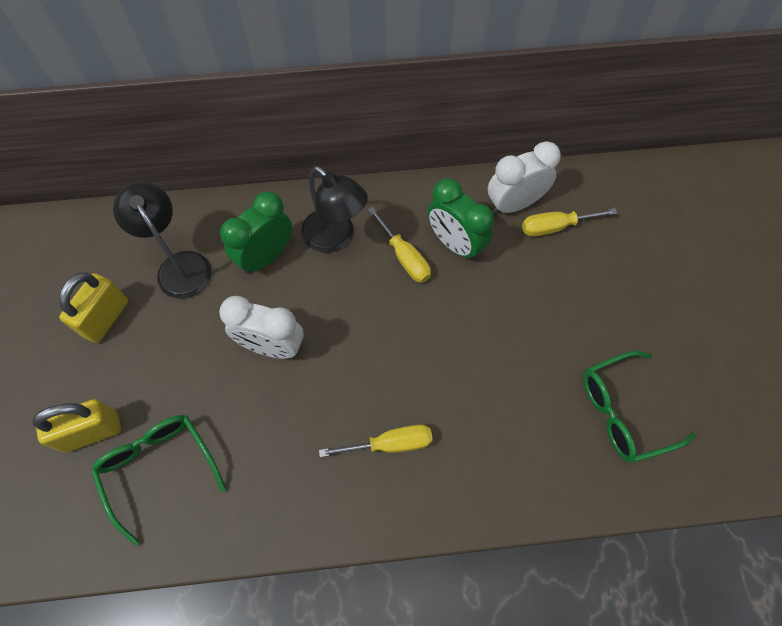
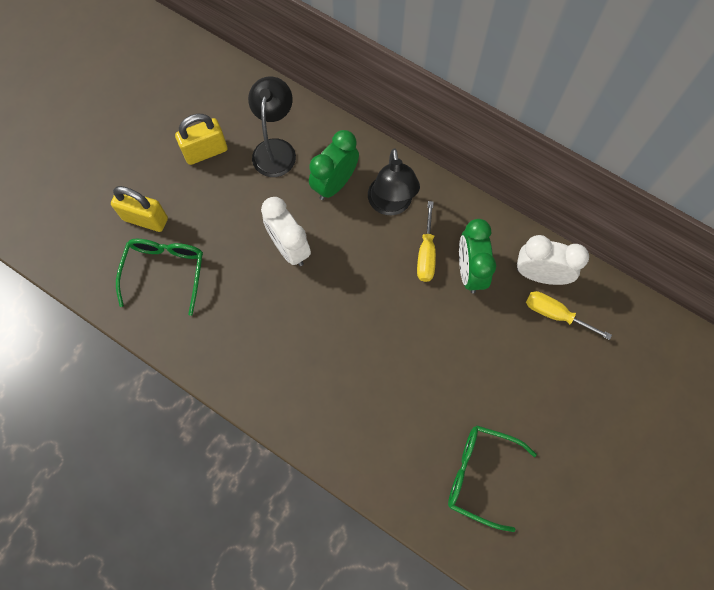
camera: 40 degrees right, 5 degrees up
(266, 256) = (334, 184): green clock -> green clock turned 45 degrees counterclockwise
(390, 444) = (309, 368): yellow screwdriver -> none

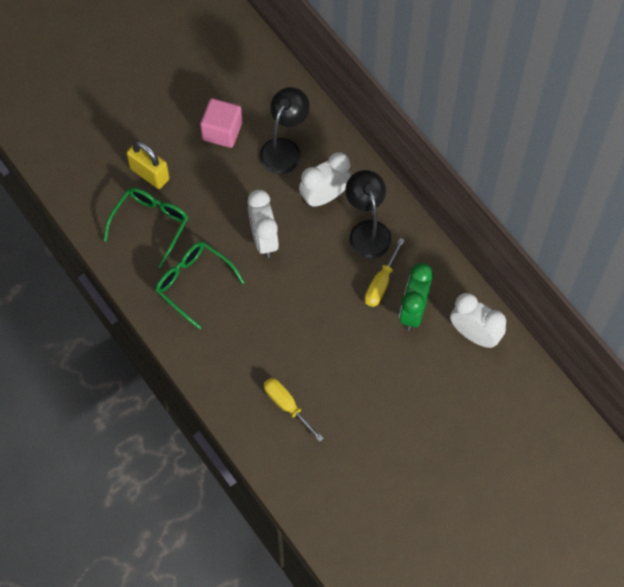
camera: 20 degrees right, 5 degrees down
(206, 151) = (222, 131): yellow padlock -> pink cube
(334, 184) = (325, 196): green clock -> white clock
(391, 205) = (367, 231): black lamp -> black lamp turned 150 degrees clockwise
(479, 475) = (351, 477): green glasses -> green glasses (193, 283)
(555, 314) = (473, 372): yellow screwdriver -> yellow screwdriver (287, 406)

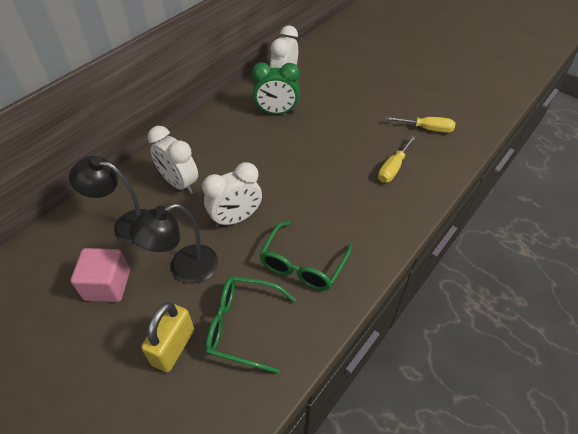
camera: 105 degrees left, 15 degrees down
(367, 231) = (210, 149): black lamp -> black lamp (184, 268)
(381, 283) = (258, 133): yellow screwdriver -> yellow screwdriver (426, 129)

